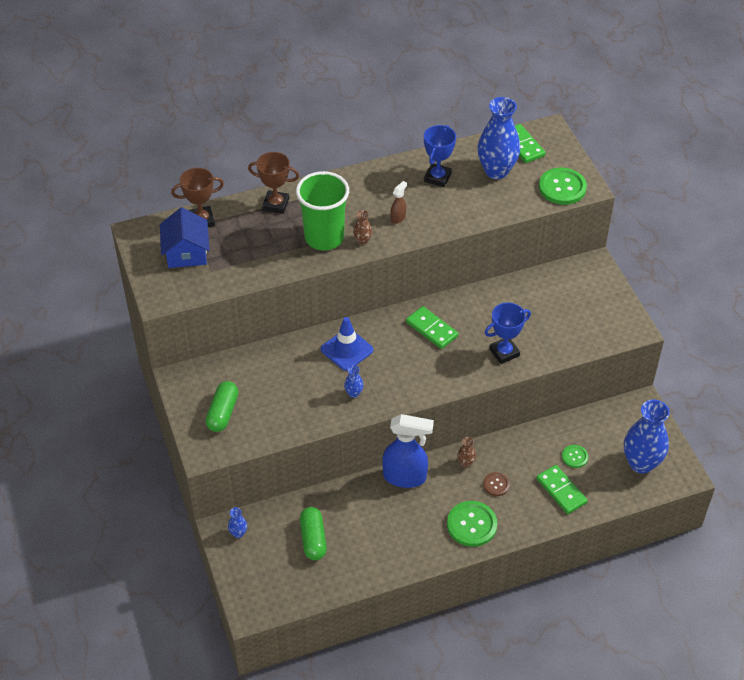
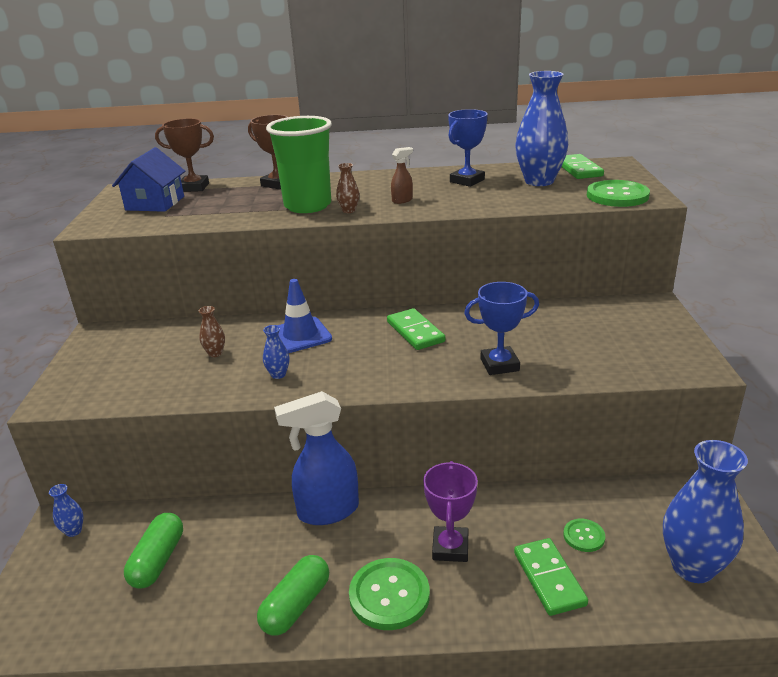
camera: 20 degrees right, 20 degrees down
(223, 413) = (111, 368): green capsule -> green capsule (296, 605)
(405, 477) = (327, 511): blue spray bottle -> blue spray bottle turned 135 degrees clockwise
(466, 463) = (418, 511): brown vase -> brown vase (215, 353)
(496, 484) = (450, 548): brown button -> purple trophy

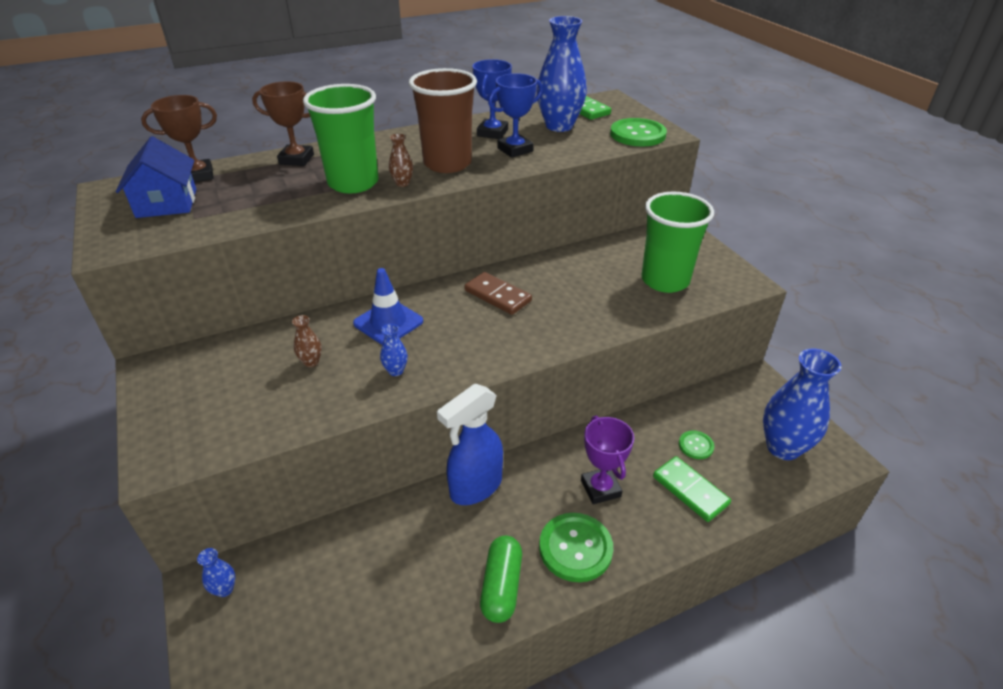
camera: 25 degrees left, 10 degrees up
(158, 560) = (340, 589): green capsule -> none
(402, 200) = (447, 164): brown spray bottle -> brown cup
(415, 332) = (498, 296): green domino -> brown domino
(499, 365) = (593, 314): blue trophy -> blue trophy (515, 150)
(601, 349) = (665, 280): none -> green cup

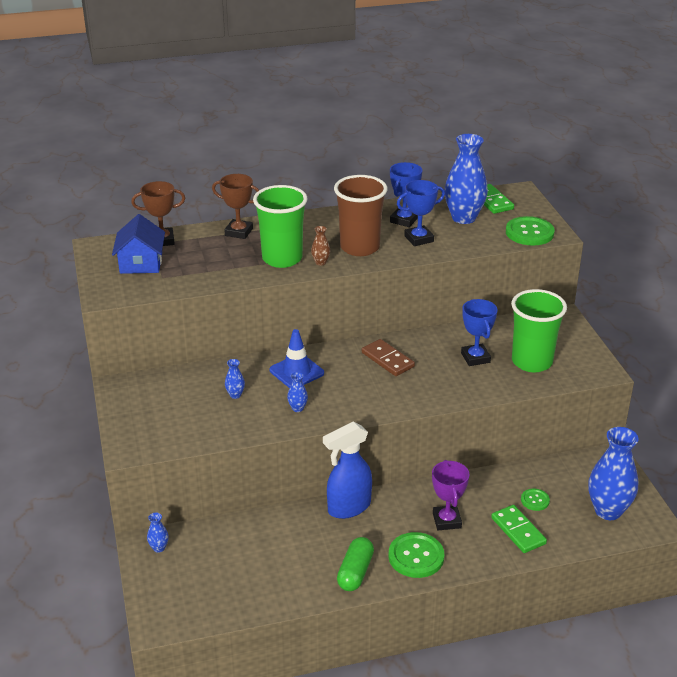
camera: 10 degrees right, 5 degrees down
(311, 362) = (235, 395): brown vase -> blue vase
(599, 283) = (475, 358): none -> blue trophy

